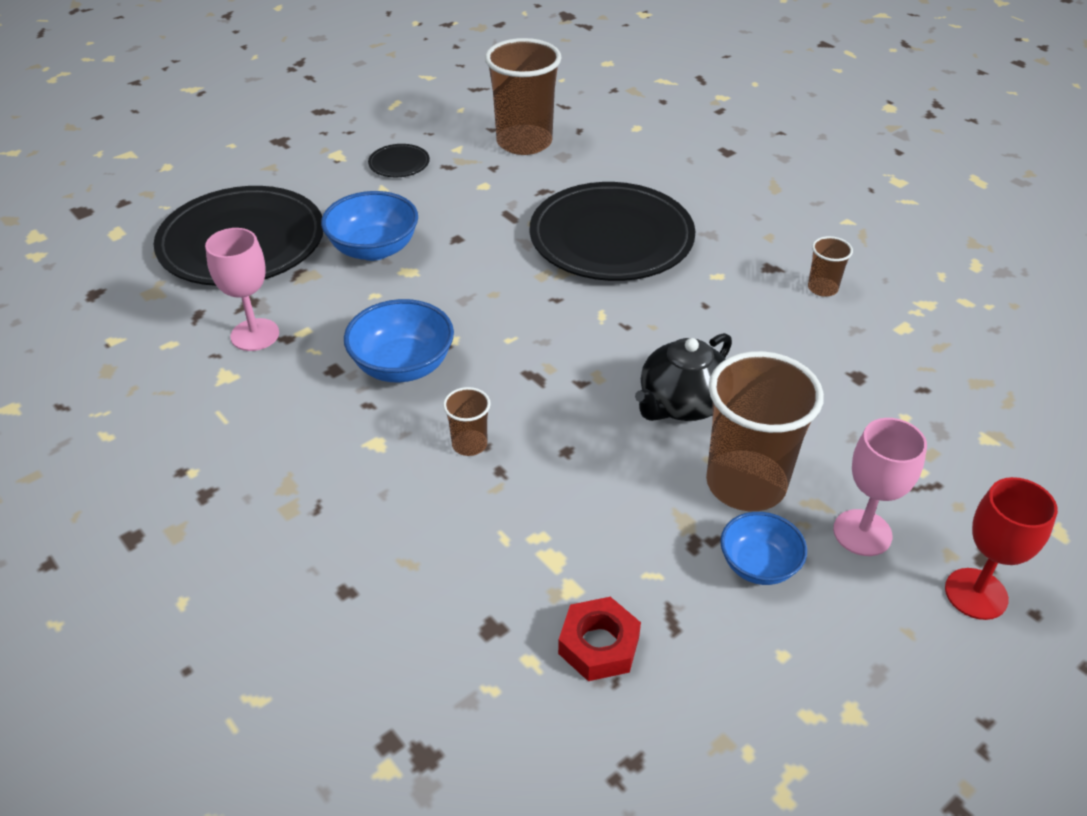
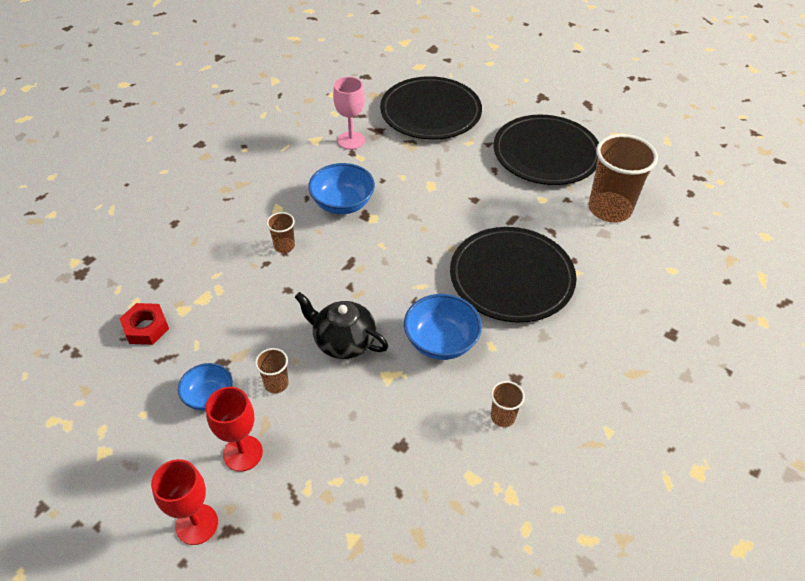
camera: 75 degrees right, 5 degrees up
(374, 249) = (447, 165): blue bowl -> blue bowl (441, 342)
(399, 163) = (546, 154): black plate -> black plate, size x2.46
(746, 484) = (276, 384): brown cup -> brown cup, size x0.46
(862, 533) = (243, 453): pink goblet -> red goblet

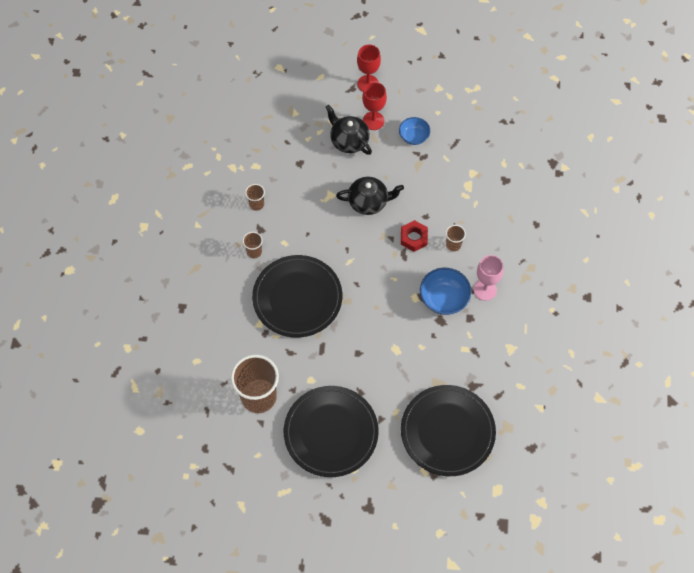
camera: 150 degrees right, 15 degrees up
(146, 328) = (482, 153): red nut -> red nut (414, 238)
(276, 384) = (385, 160): brown cup -> brown cup (254, 252)
(303, 441) = (349, 140): none -> black teapot
(351, 140) = (484, 363): pink goblet -> pink goblet (485, 290)
(441, 342) = (314, 230): blue bowl -> none

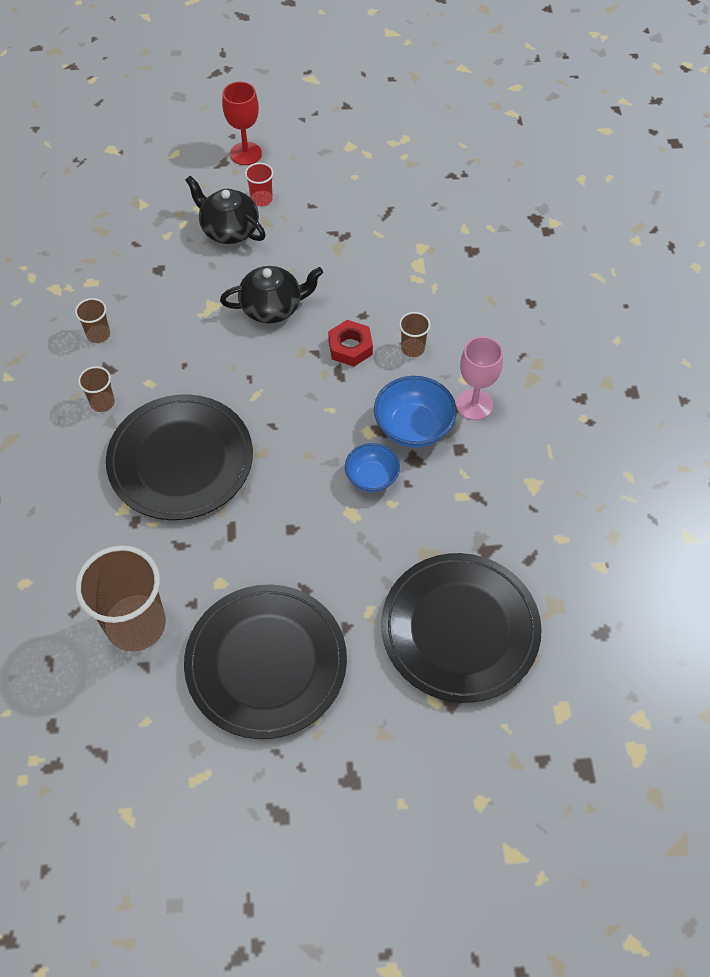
camera: 10 degrees left, 5 degrees down
(373, 121) = (261, 199): red goblet -> red cup
(414, 137) = (325, 212): blue bowl -> blue bowl (372, 477)

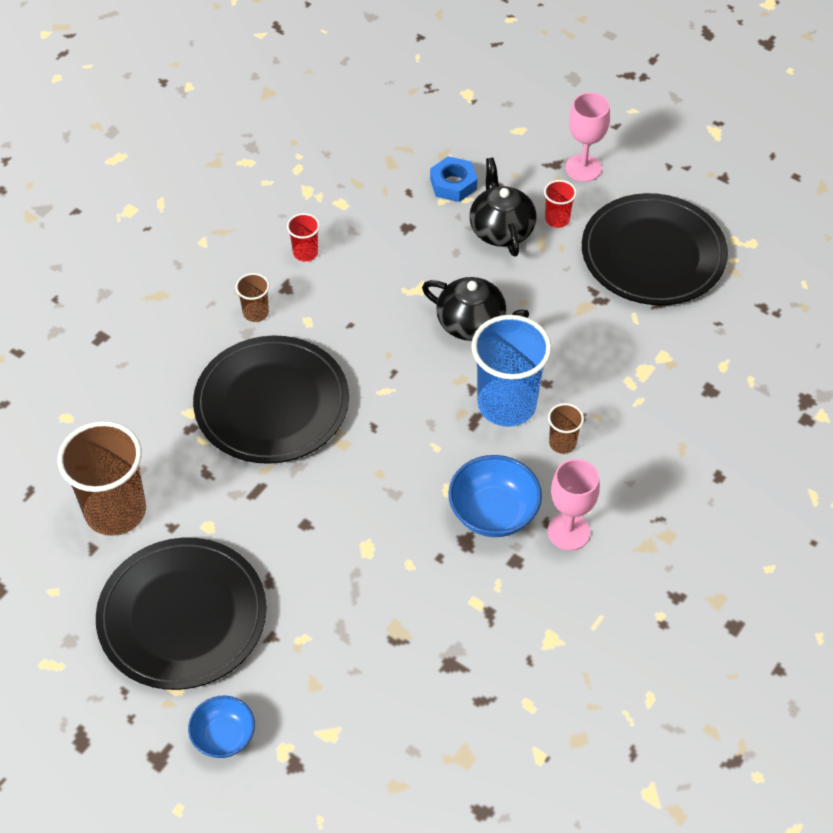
camera: 40 degrees right, 5 degrees down
(98, 334) = (305, 253): brown cup -> red cup
(163, 218) = (453, 184): none -> blue nut
(246, 154) = (583, 168): red goblet -> pink goblet
(350, 347) = (506, 404): red nut -> blue cup
(372, 477) = (414, 530): blue bowl -> blue bowl (224, 736)
(460, 629) = (362, 712): black plate -> black plate (653, 254)

